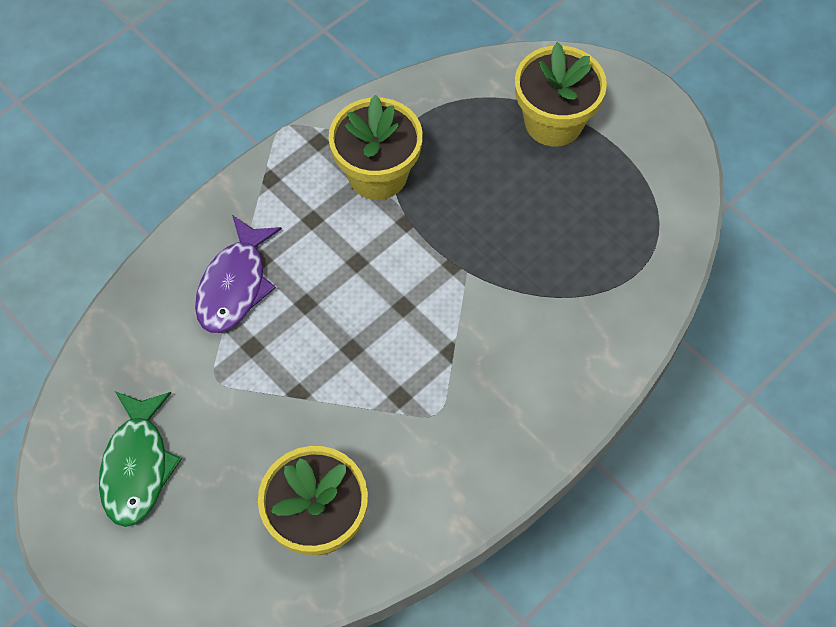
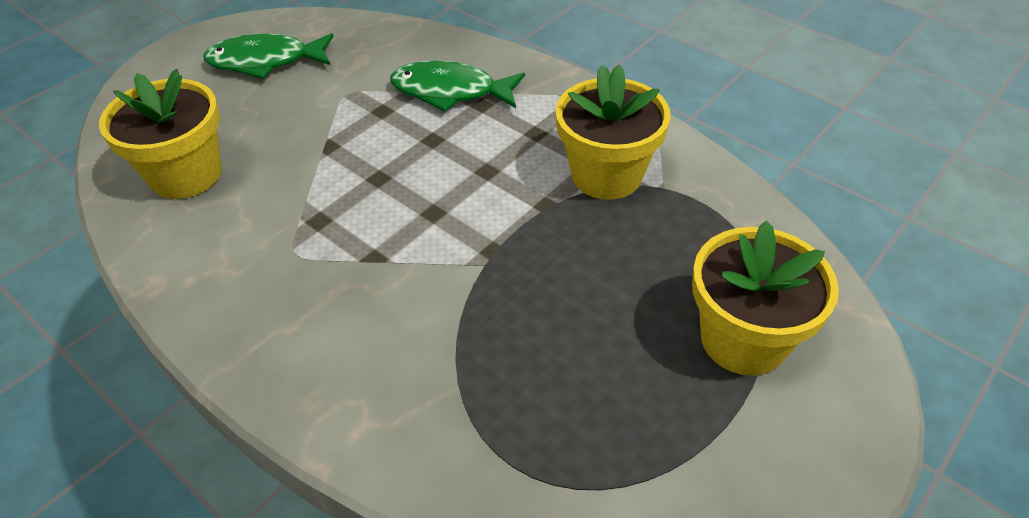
camera: 85 degrees right, 15 degrees down
(235, 285) = (450, 91): purple fish -> green fish

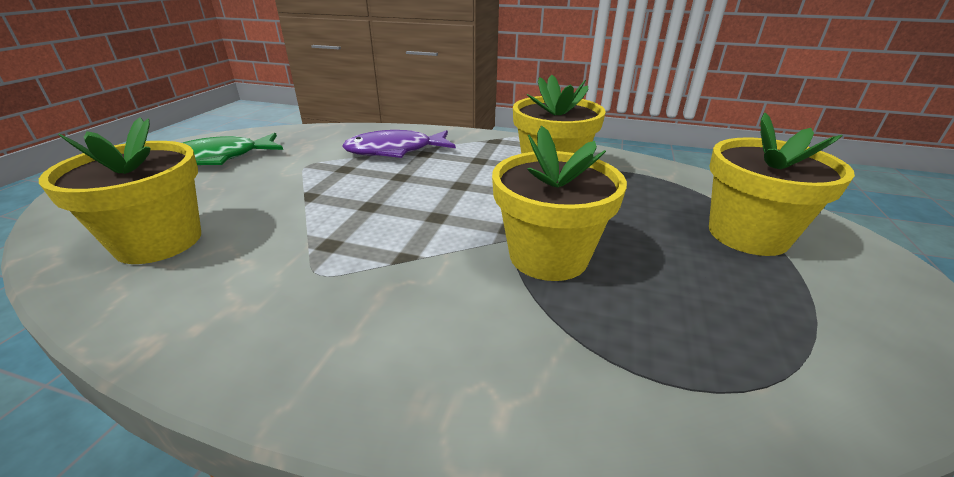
camera: 25 degrees left, 15 degrees down
(450, 91) = (395, 151): green fish -> purple fish
(504, 298) = (548, 256): none -> yellow flower pot

